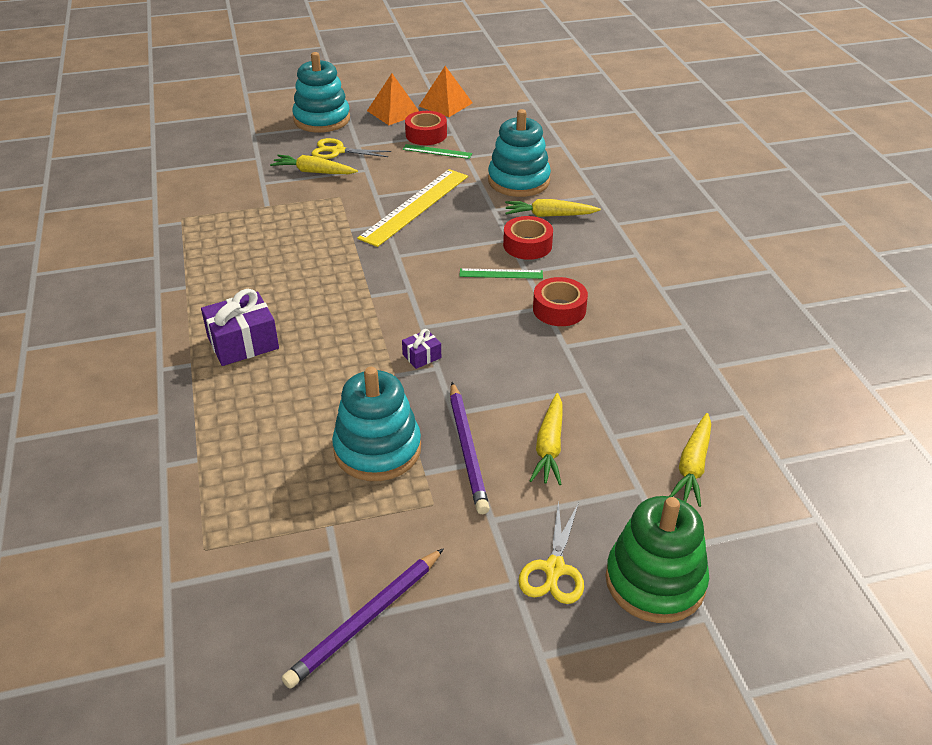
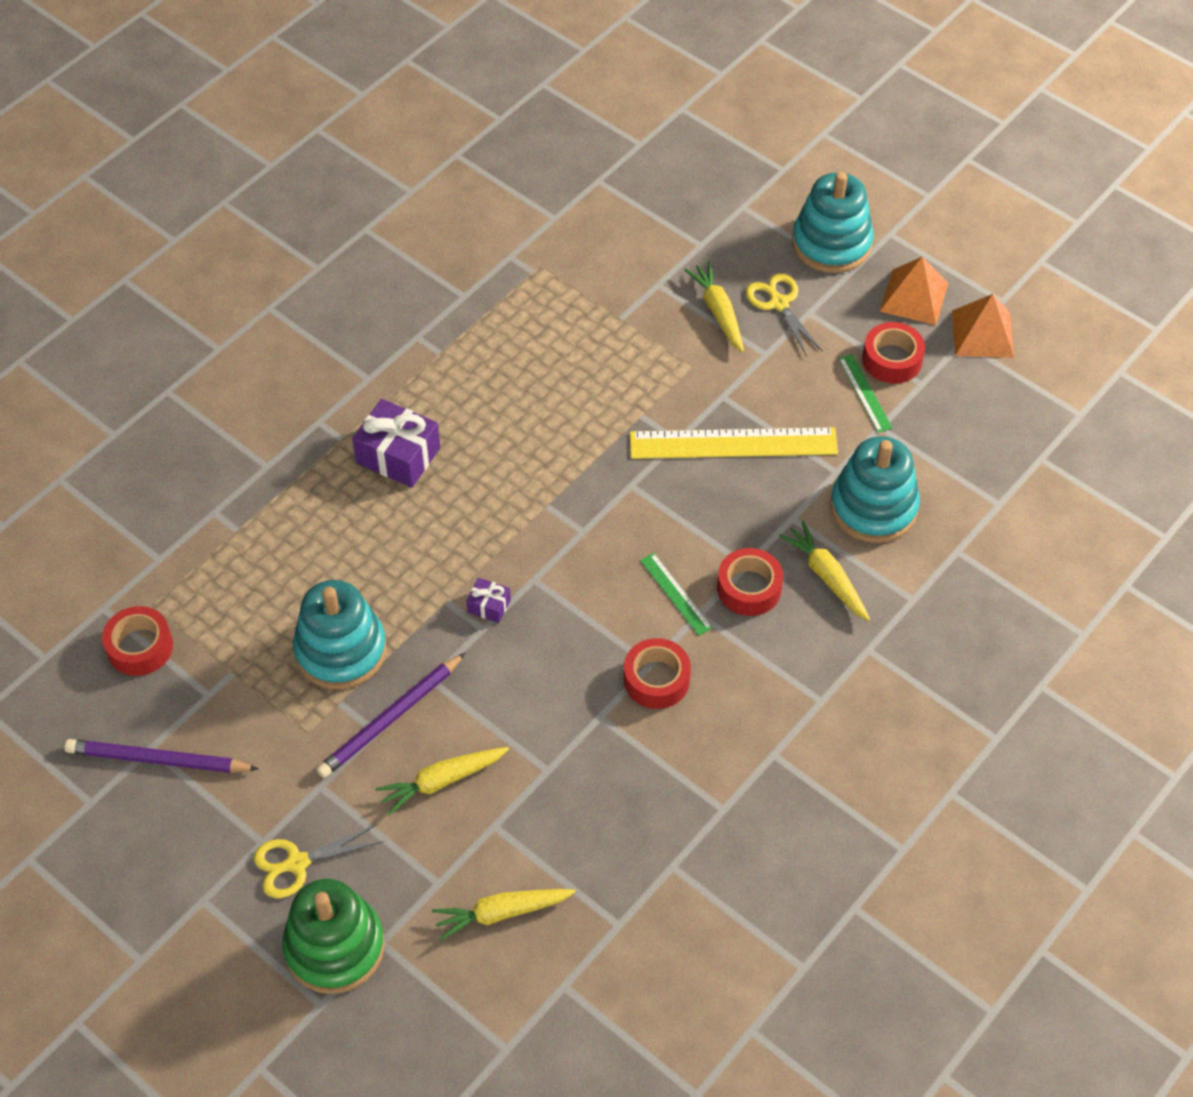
camera: 55 degrees right, 15 degrees up
(237, 577) = (140, 647): none -> red tape

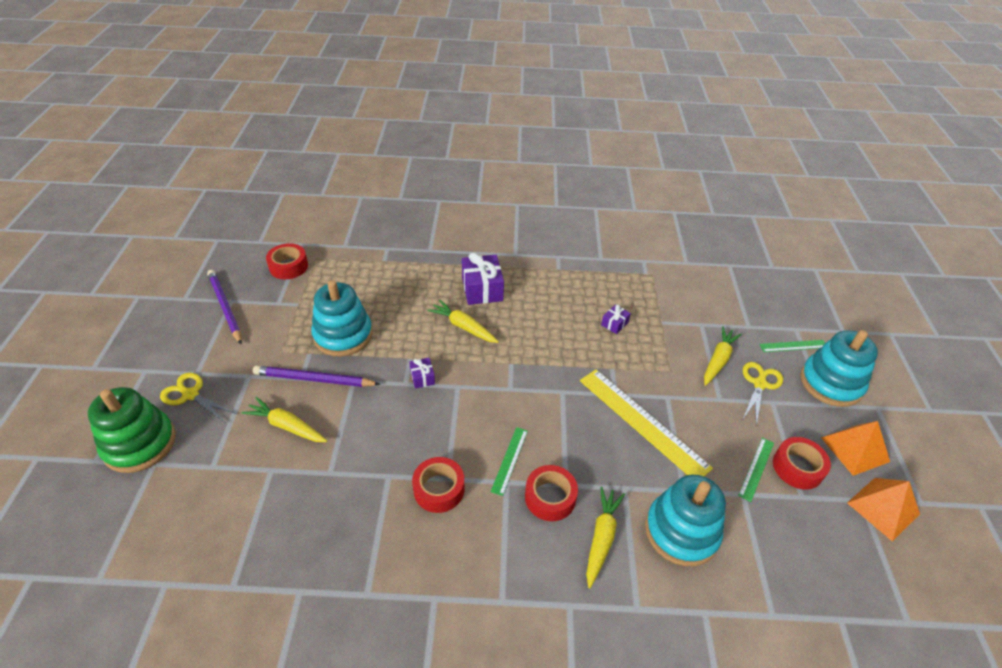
camera: 50 degrees right, 10 degrees down
(501, 913) = (206, 513): yellow carrot -> yellow carrot (463, 327)
(581, 364) = (614, 324): none -> purple gift
(761, 230) = (793, 346): none -> green ruler

